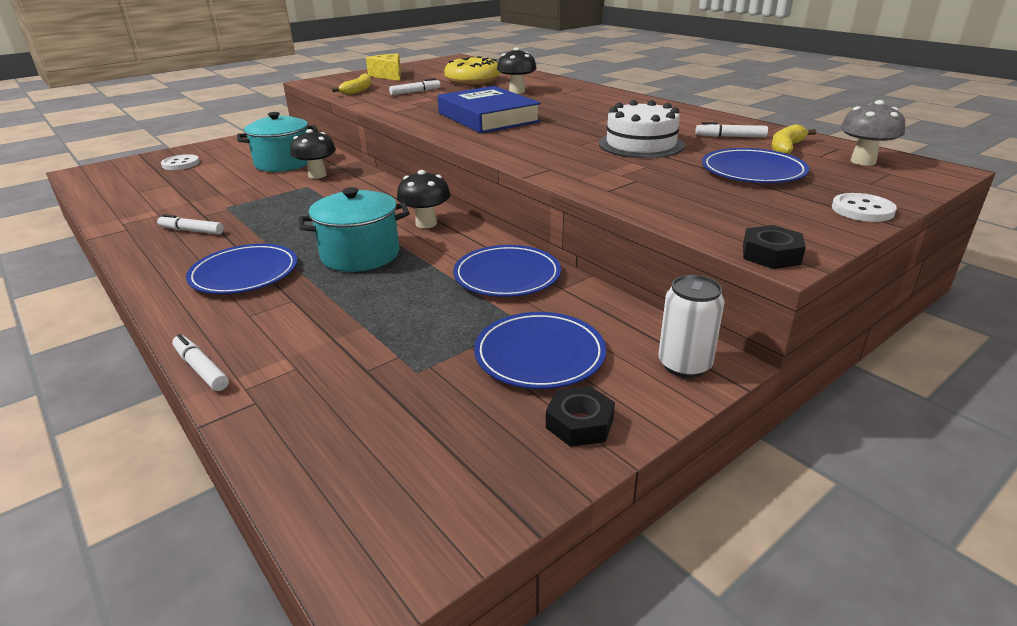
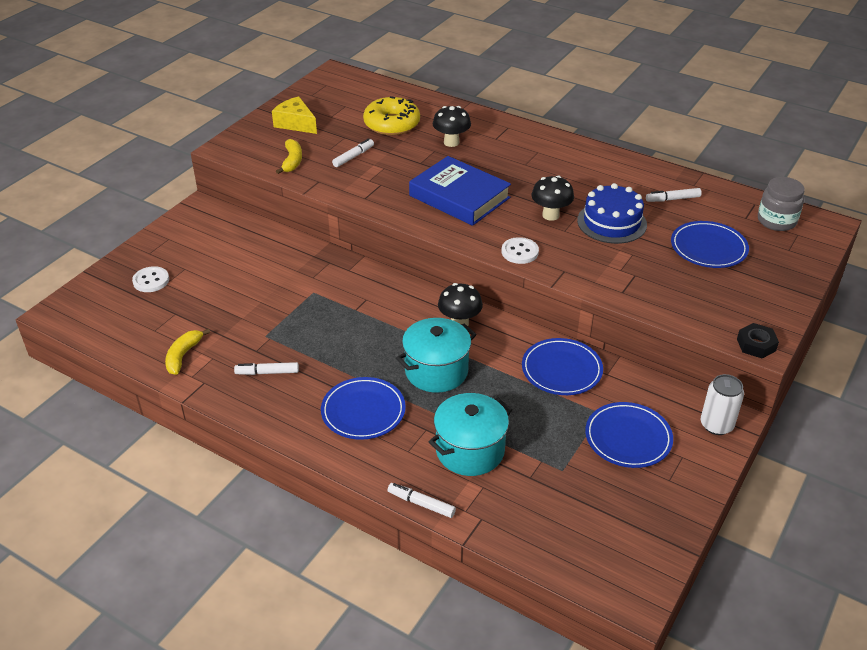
camera: 20 degrees left, 10 degrees up
(284, 163) = (257, 261): turquoise pot -> turquoise pot (470, 450)
(317, 175) = (308, 274): black mushroom -> black mushroom (550, 215)
(579, 423) = (680, 483): black nut -> none
(641, 144) = (611, 222): white cake -> blue cake
(786, 148) = (719, 210): yellow banana -> yellow banana (183, 356)
(862, 210) = (793, 284): white button -> white button (520, 252)
(863, 161) = (776, 221): grey mushroom -> grey jar

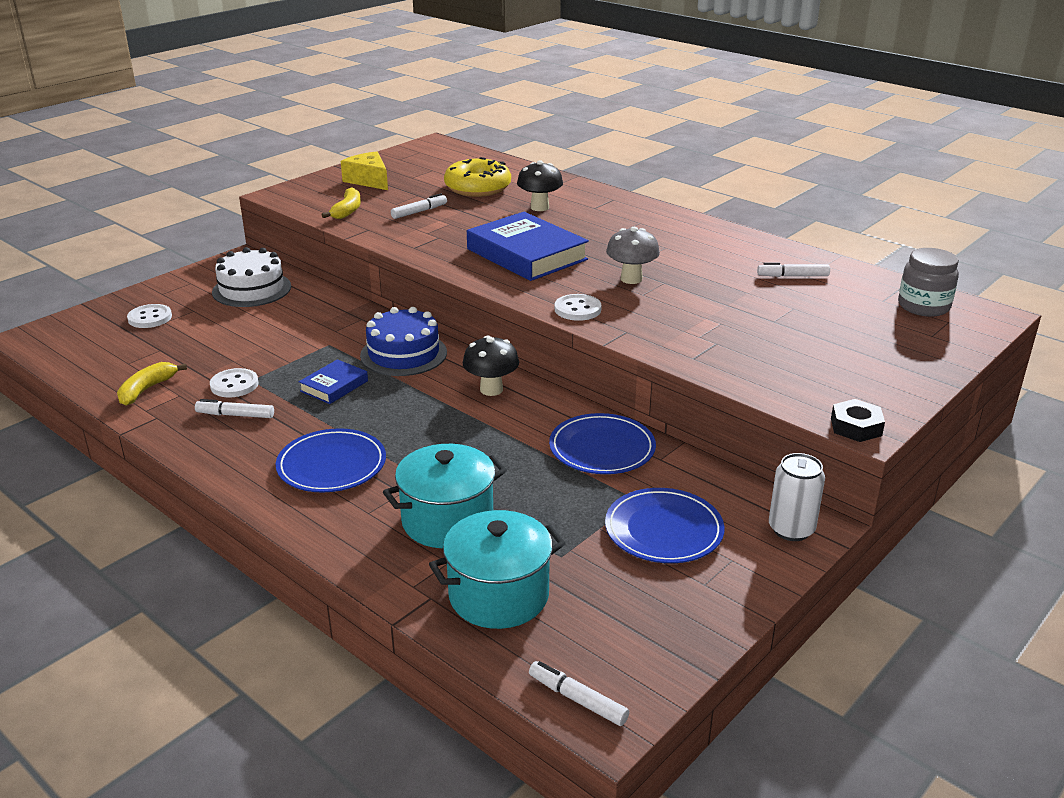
camera: 10 degrees right, 10 degrees down
(224, 240) = (251, 289): none -> white cake
(253, 342) = (234, 385): none -> white button
(334, 334) = (334, 386): none -> blue book
(421, 504) = (358, 571): white marker -> white marker (577, 699)
(436, 371) = (441, 434): turquoise pot -> turquoise pot (499, 595)
(550, 215) = (631, 279): black mushroom -> grey mushroom
(611, 222) = (705, 291): blue cake -> blue cake (403, 354)
(708, 248) = (823, 325): blue plate -> none

